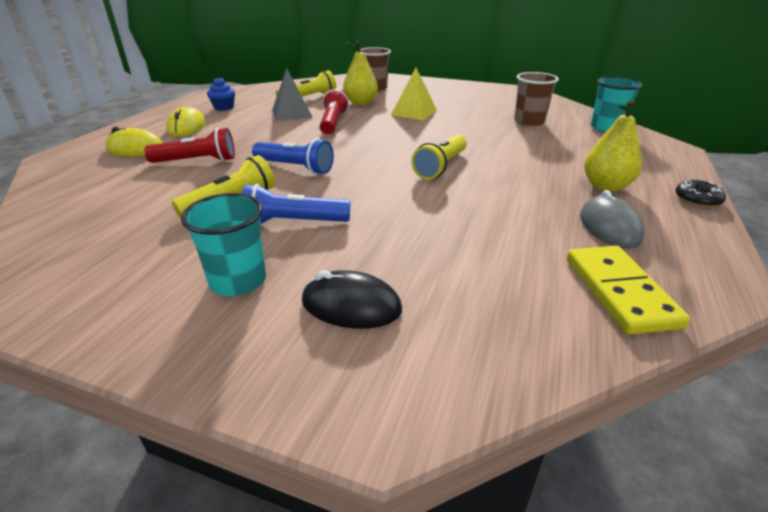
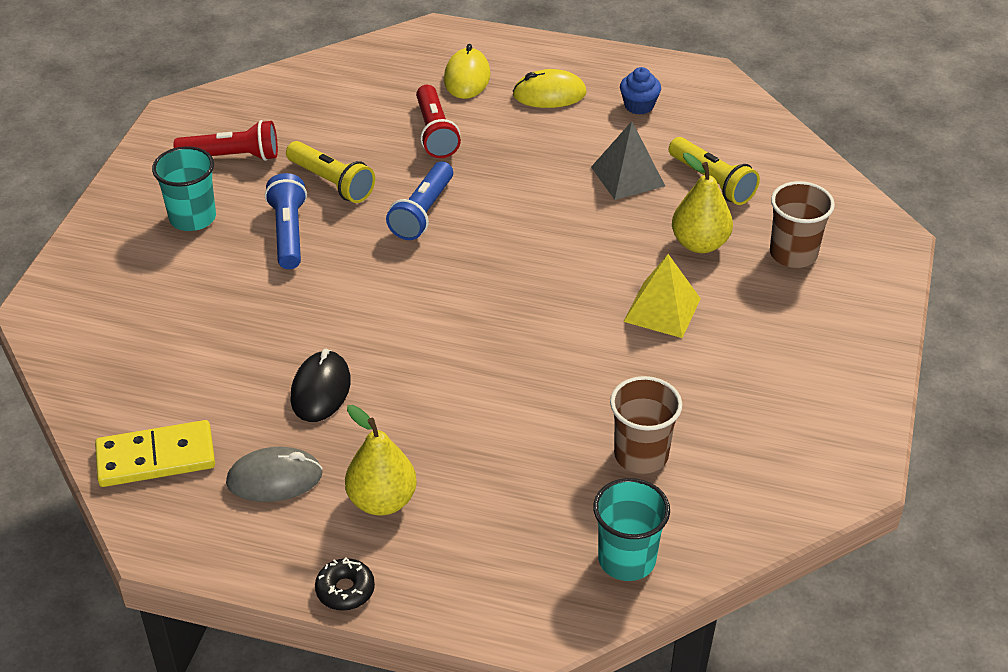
camera: 85 degrees right, 10 degrees up
(333, 123) = (591, 224): red flashlight -> red flashlight (232, 157)
(351, 306) = (154, 285): black mouse -> black mouse (320, 390)
(441, 167) = (435, 340): yellow flashlight -> none

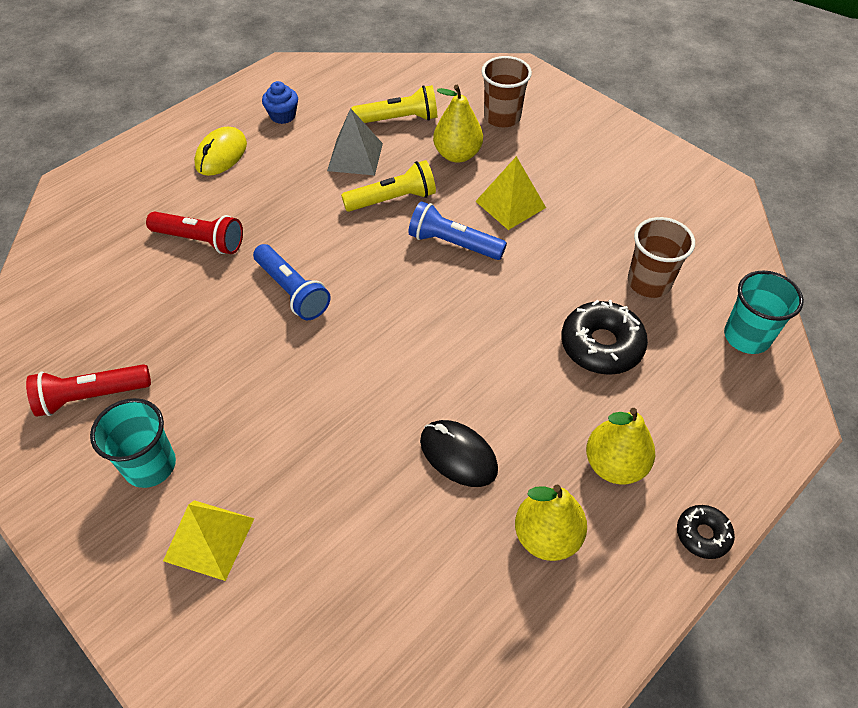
camera: 60 degrees left, 10 degrees up
(150, 279) = (209, 539): none -> yellow pyramid
(156, 458) = (465, 631): yellow domino -> none
(232, 157) = (91, 396): red flashlight -> red flashlight turned 135 degrees counterclockwise
(274, 478) = (547, 536): grey mouse -> yellow pear
(288, 233) = (238, 396): blue flashlight -> blue flashlight (453, 244)
(332, 182) = (198, 336): yellow flashlight -> yellow flashlight (393, 199)
(467, 78) = (151, 191): yellow mouse -> none
(522, 445) = (601, 345): none -> black donut

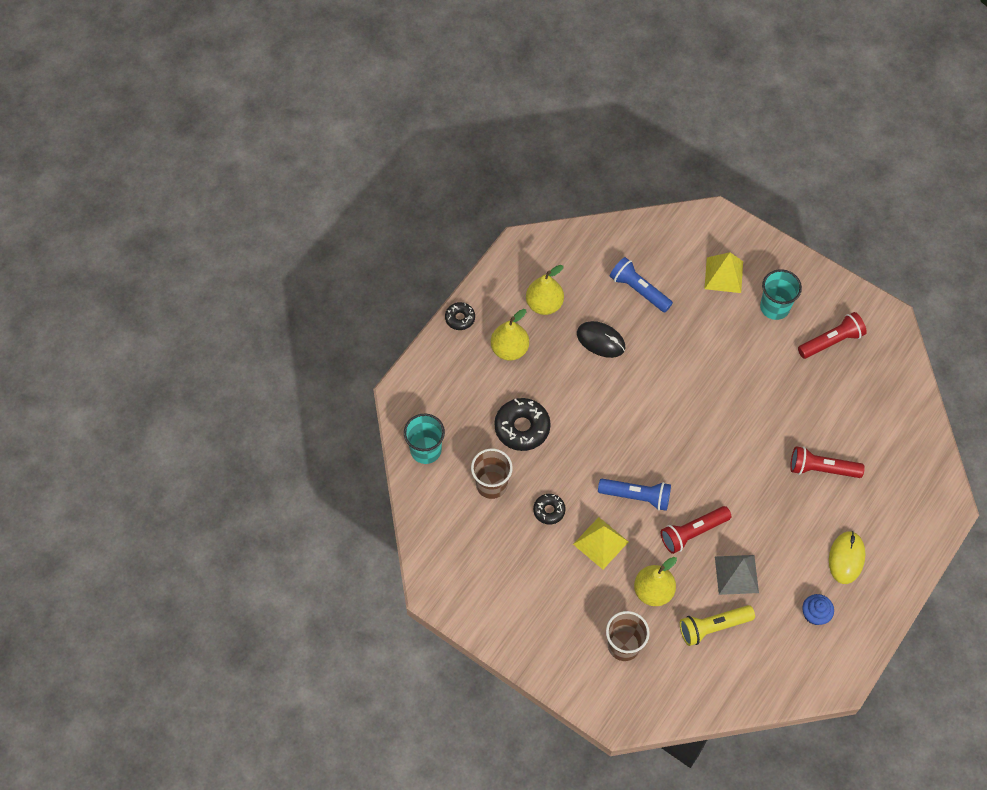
camera: 170 degrees right, 10 degrees up
(292, 291) = (738, 436): blue flashlight -> blue flashlight (639, 290)
(393, 199) = (692, 532): yellow flashlight -> red flashlight
(572, 244) = (549, 510): none -> black donut

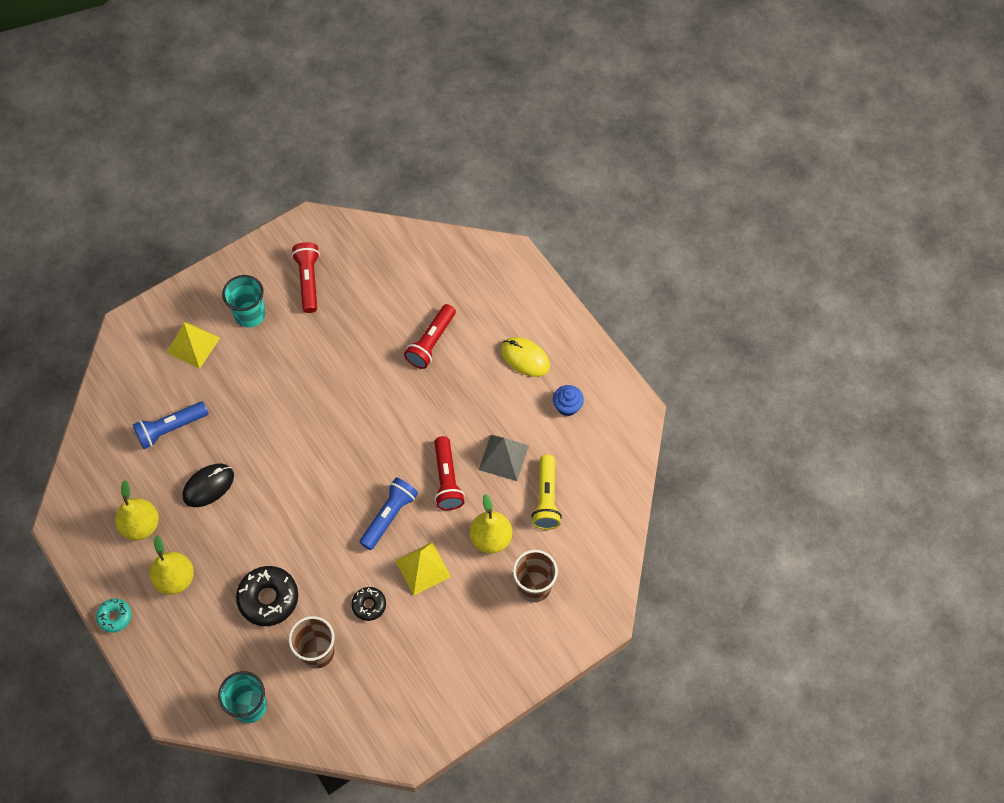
camera: 70 degrees left, 0 degrees up
(460, 318) = (115, 617): black donut -> turquoise donut

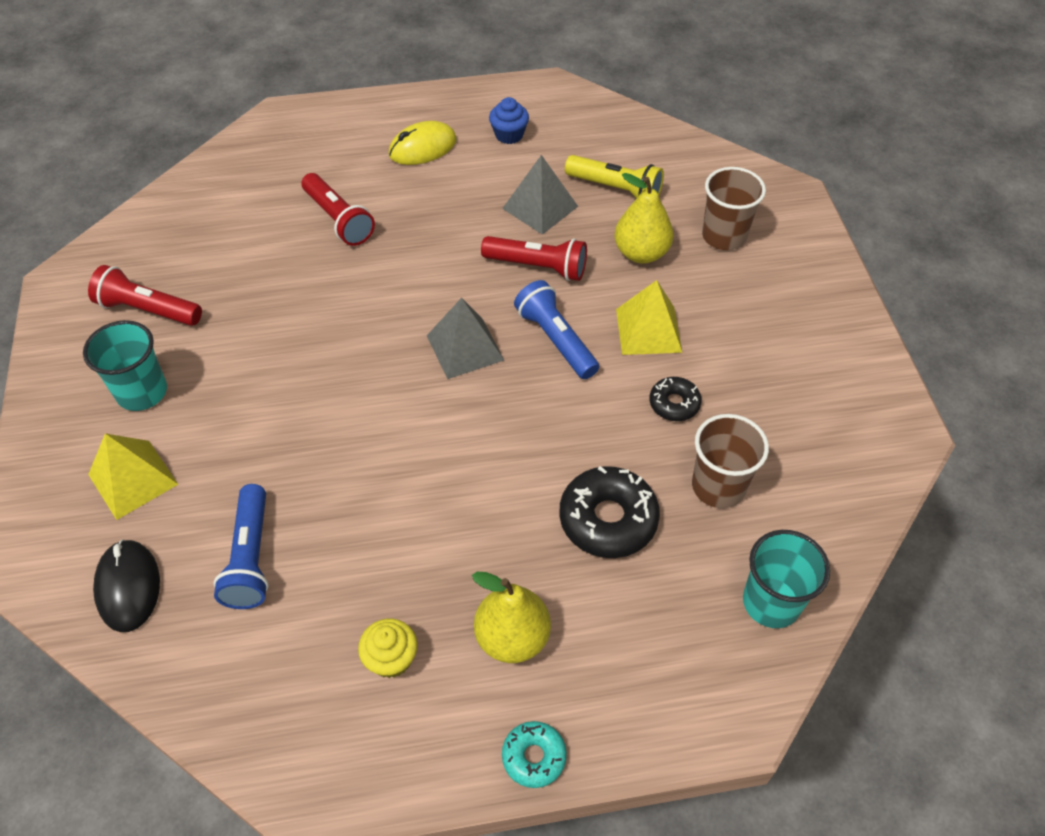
camera: 65 degrees left, 10 degrees down
(141, 525) = (391, 658): yellow pear -> yellow cupcake
(208, 486) = (381, 537): black mouse -> black mouse (128, 587)
(359, 467) = (465, 348): none -> grey pyramid

